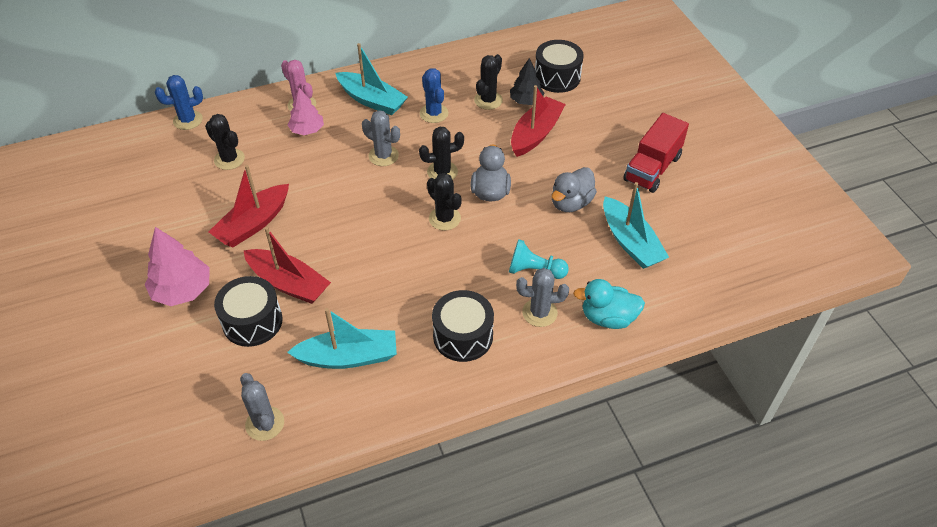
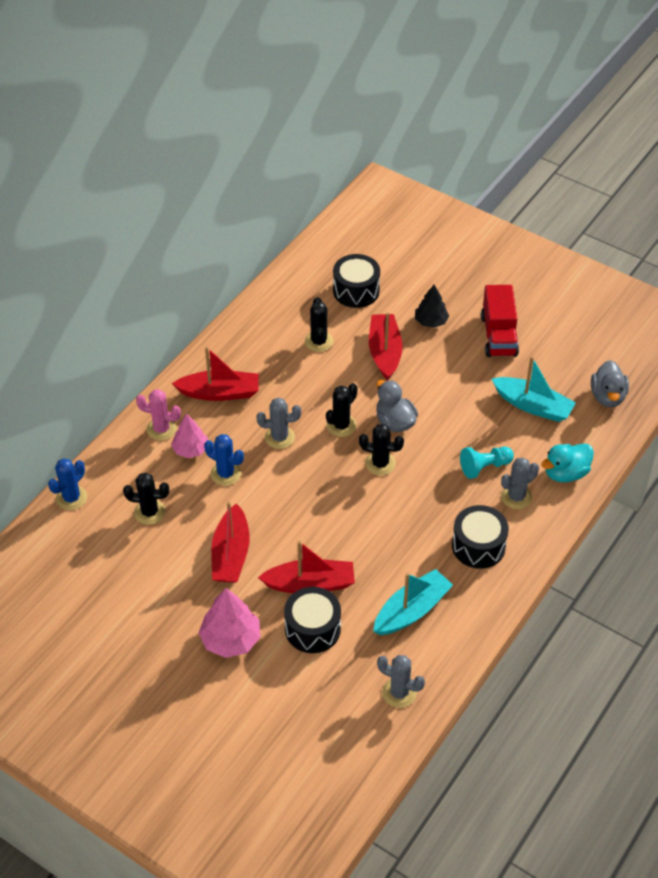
camera: 35 degrees left, 0 degrees up
(372, 100) = (220, 393): turquoise boat -> red boat
(434, 113) = (284, 377): blue cactus -> blue cactus (225, 474)
(526, 101) = (350, 326): black tree -> black tree (431, 321)
(571, 203) = (463, 397): grey duck -> grey duck (607, 396)

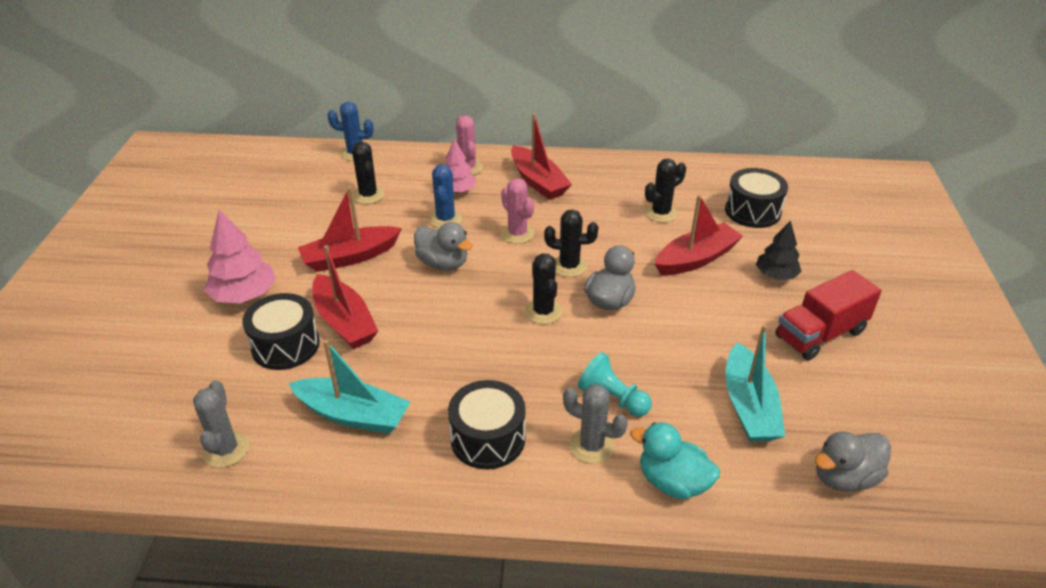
camera: 60 degrees right, 10 degrees down
(279, 437) = (517, 233): grey cactus -> pink cactus
(283, 498) = (443, 263): none -> grey duck

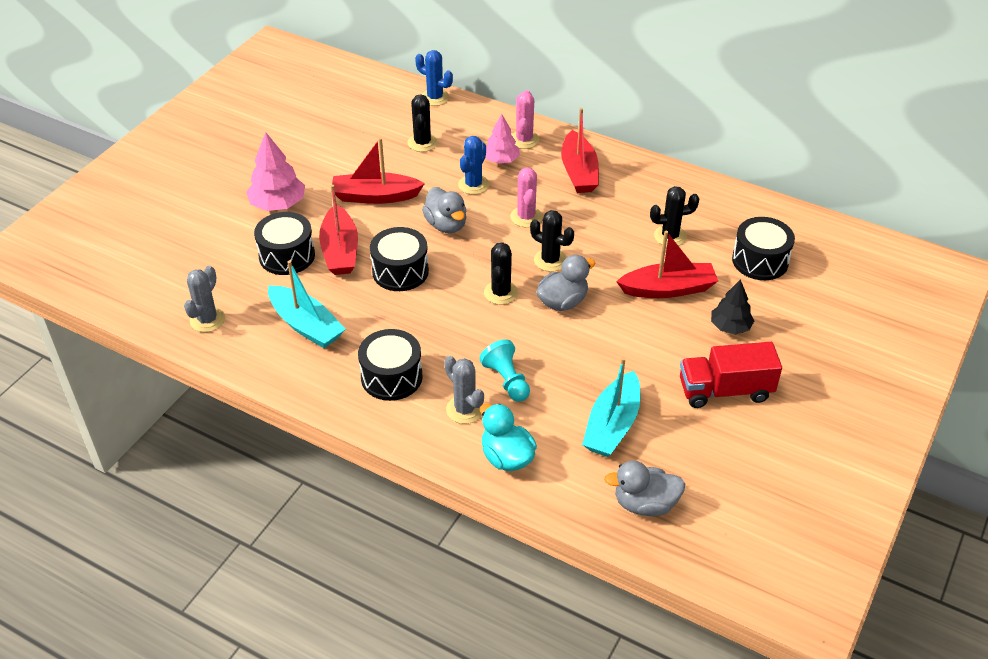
camera: 25 degrees right, 5 degrees up
(424, 323) = (400, 271): none -> black drum

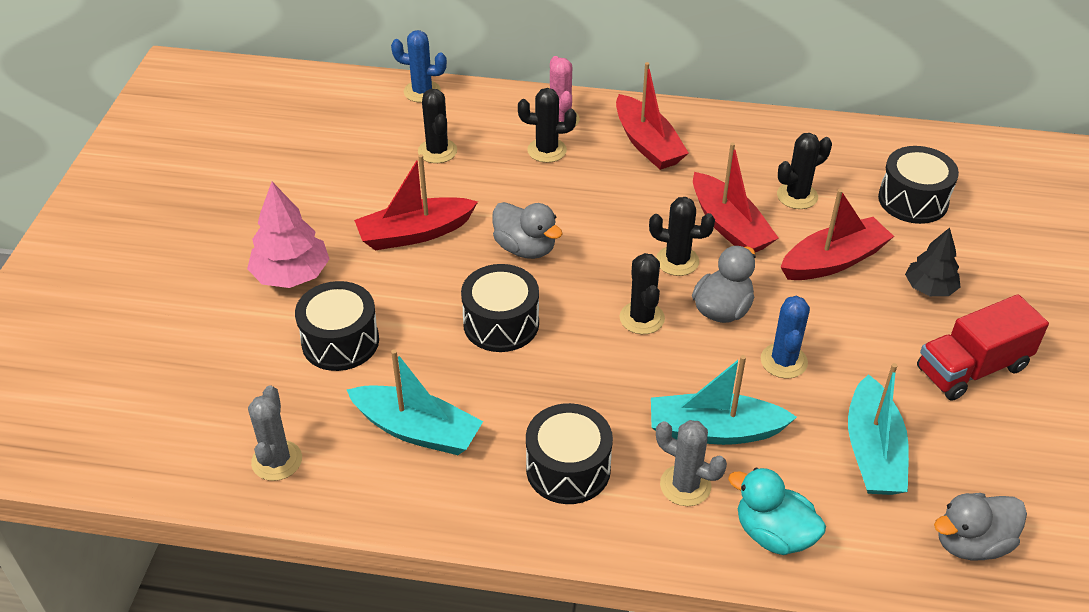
camera: 20 degrees left, 0 degrees up
(340, 251) = (408, 316): red boat -> red boat (729, 226)
(473, 185) = (530, 189): blue cactus -> blue cactus (783, 361)
(501, 160) = (547, 150): pink tree -> black cactus
(507, 380) = (714, 430): turquoise pawn -> turquoise boat
(526, 217) = (617, 214): pink cactus -> none

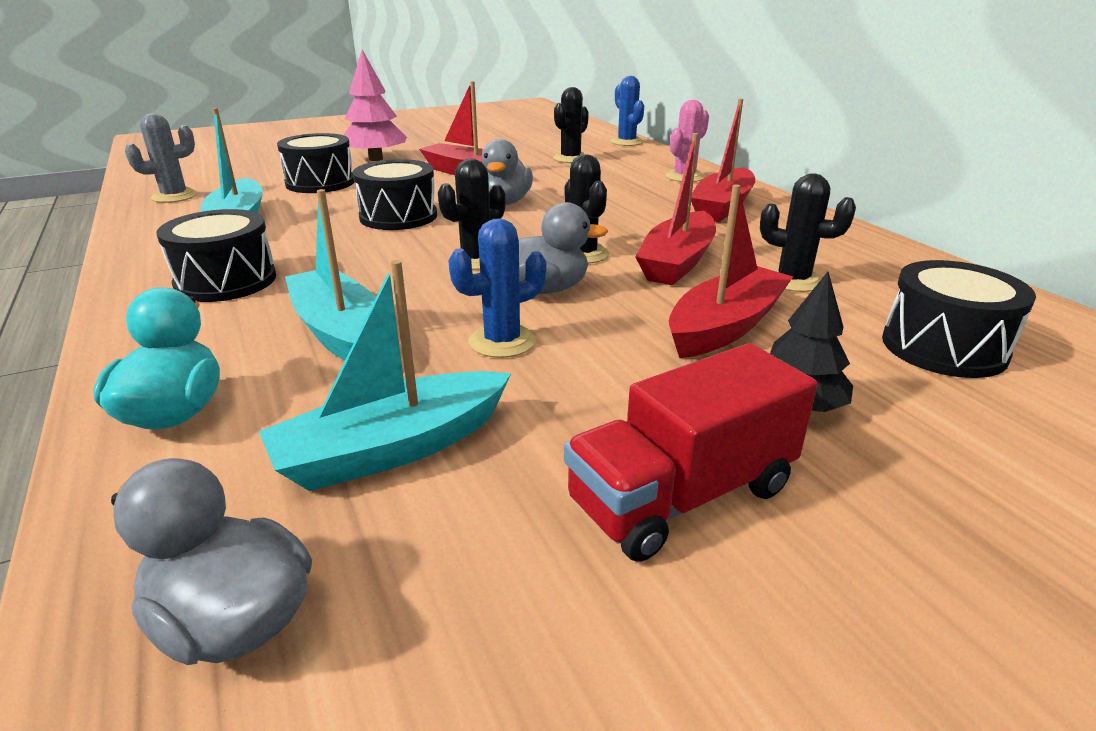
camera: 55 degrees right, 15 degrees down
(547, 150) = (638, 182): black cactus -> none
(685, 485) = (235, 339): grey cactus -> none
(833, 261) = (725, 326): red boat -> red boat turned 75 degrees counterclockwise
(972, 368) = (681, 495): red truck -> red truck turned 60 degrees counterclockwise

